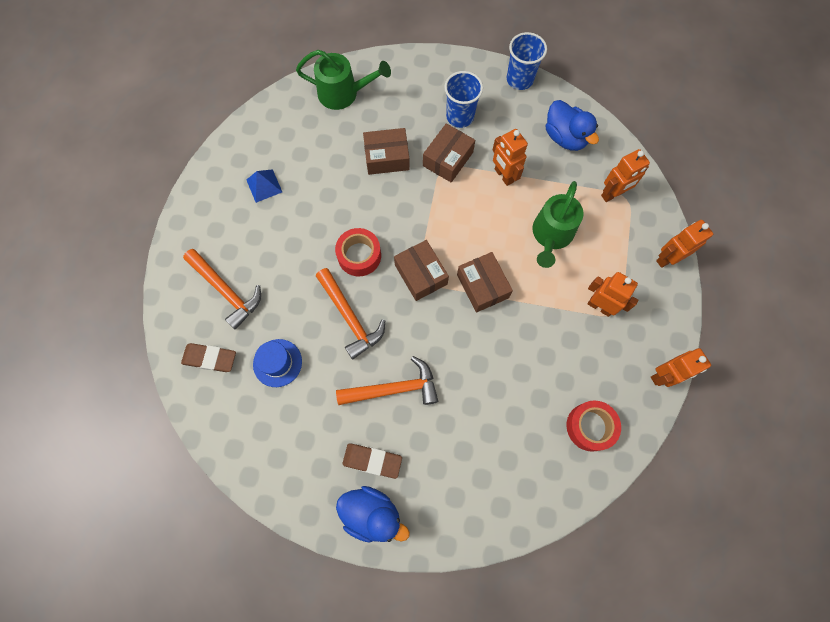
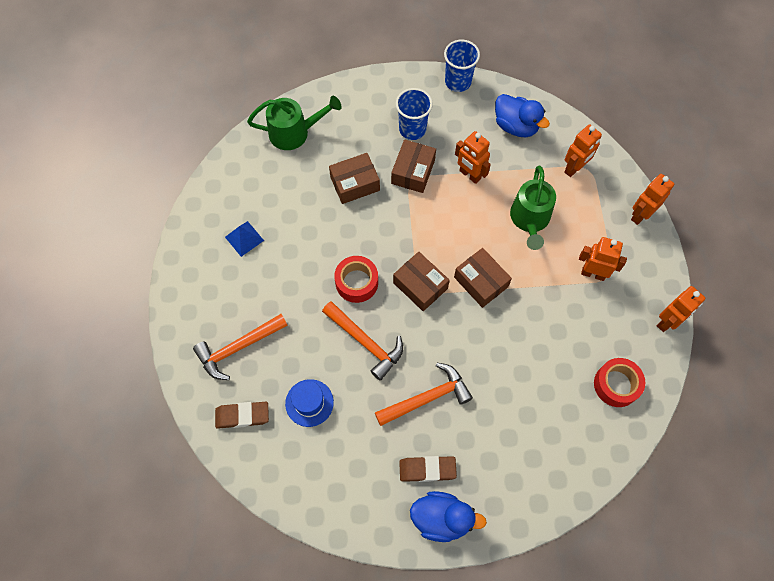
camera: 15 degrees left, 5 degrees down
(226, 291) = (238, 348): orange hammer -> orange hammer turned 120 degrees clockwise

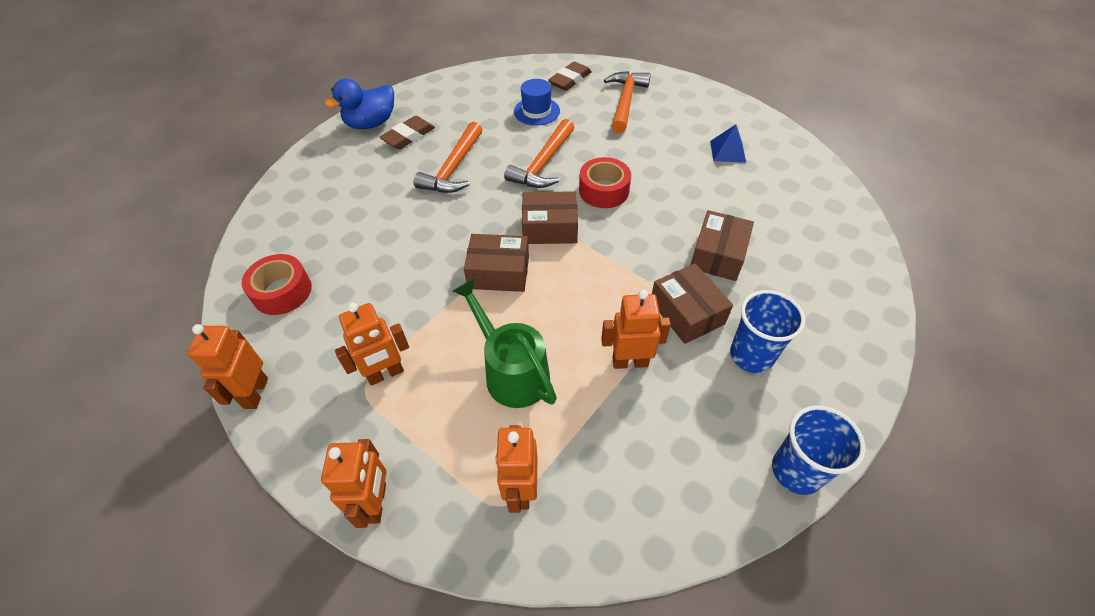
camera: 135 degrees right, 15 degrees down
(295, 132) = (835, 250): green watering can -> none
(365, 342) = (543, 163): orange hammer -> orange hammer turned 60 degrees counterclockwise
(516, 126) = (654, 478): blue duck -> none

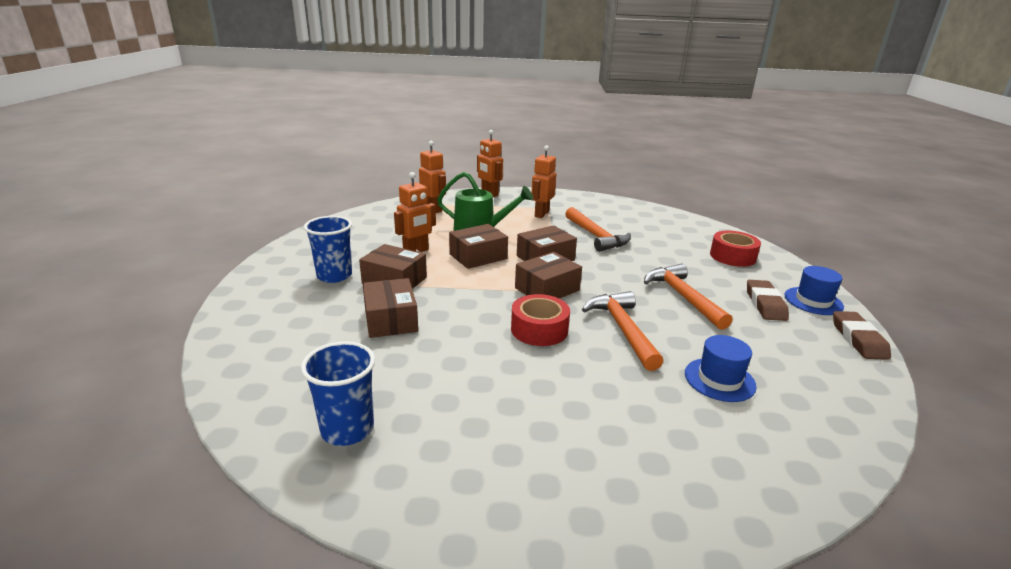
camera: 140 degrees right, 25 degrees down
(255, 393) = (586, 197): orange robot -> none
(282, 291) = (644, 217): red tape -> red tape (732, 256)
(371, 123) = (813, 301): blue duck -> blue hat
(566, 312) = (478, 256): none -> brown box
(570, 80) = (767, 449): brown eraser -> brown eraser (858, 339)
(625, 101) = (650, 449): orange hammer -> orange hammer (596, 236)
(728, 151) = (444, 432): blue pyramid -> none
(796, 471) = (291, 246): blue cup -> blue cup (347, 429)

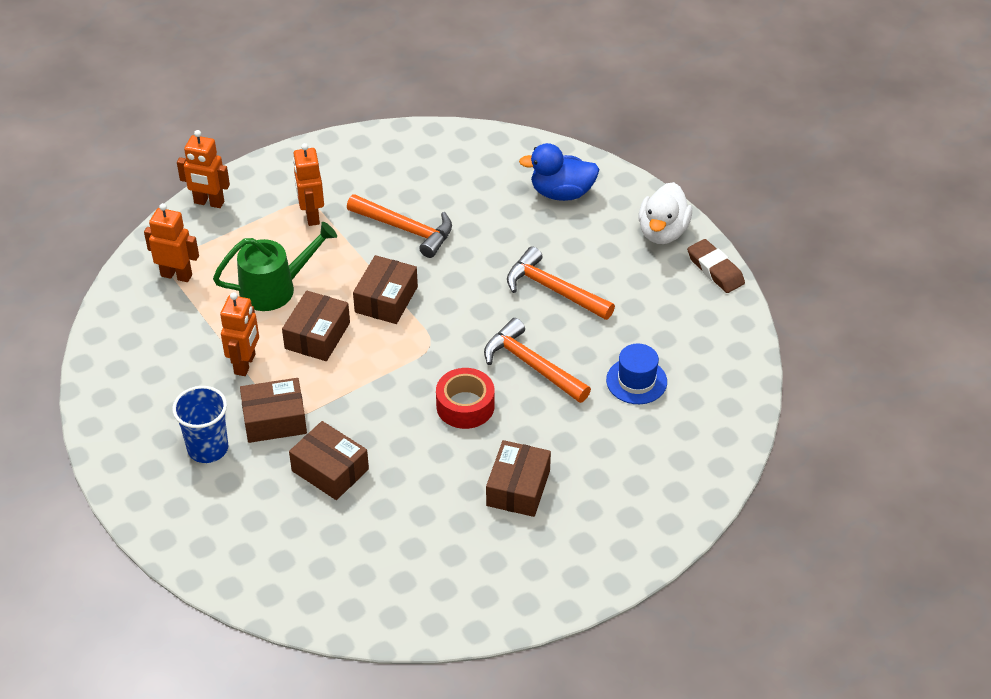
camera: 35 degrees left, 20 degrees up
(347, 429) = (419, 585): blue cup -> none
(547, 289) = (428, 348): brown box -> brown box (518, 488)
(732, 256) = (561, 193): red tape -> blue duck
(765, 304) = (626, 260): brown eraser -> none
(813, 301) = (662, 232): blue hat -> white duck

